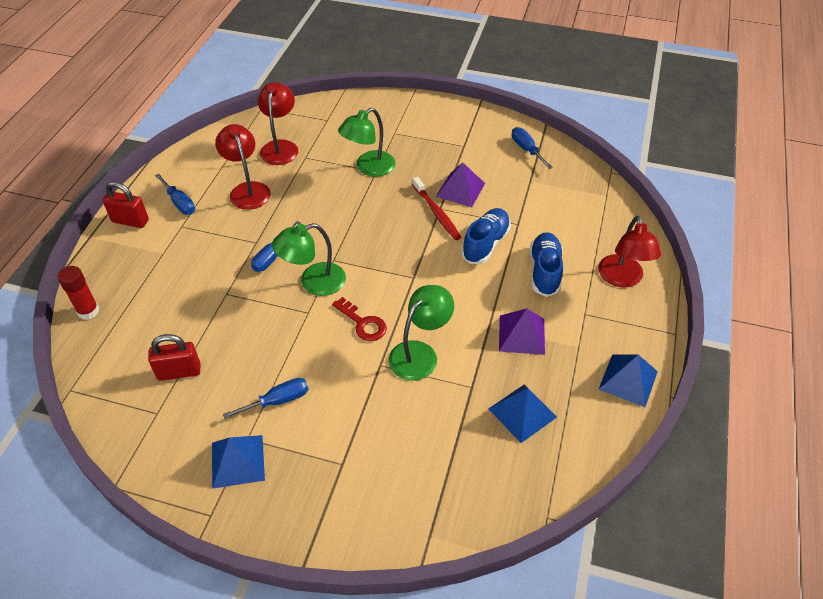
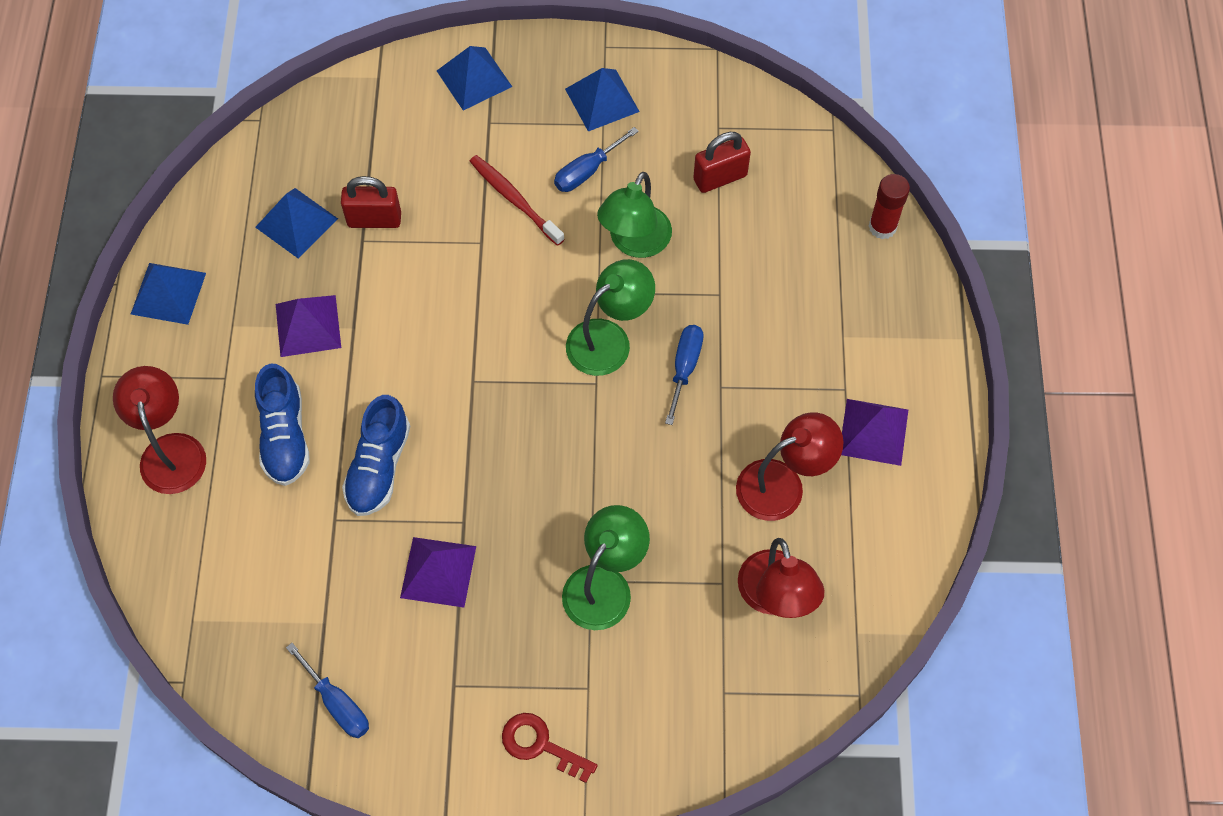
camera: 165 degrees right, 15 degrees up
(130, 221) = (925, 379): red padlock -> red padlock (374, 220)
(179, 203) = (873, 431): blue screwdriver -> purple pyramid
(247, 190) = (783, 484): red lamp -> red lamp turned 75 degrees counterclockwise
(341, 511) = (474, 78): none -> blue pyramid
(363, 323) = (520, 293): red key -> red key (541, 745)
(420, 353) = (435, 268): green lamp -> green lamp (634, 243)
(436, 213) = (466, 510): red toothbrush -> red toothbrush (514, 199)

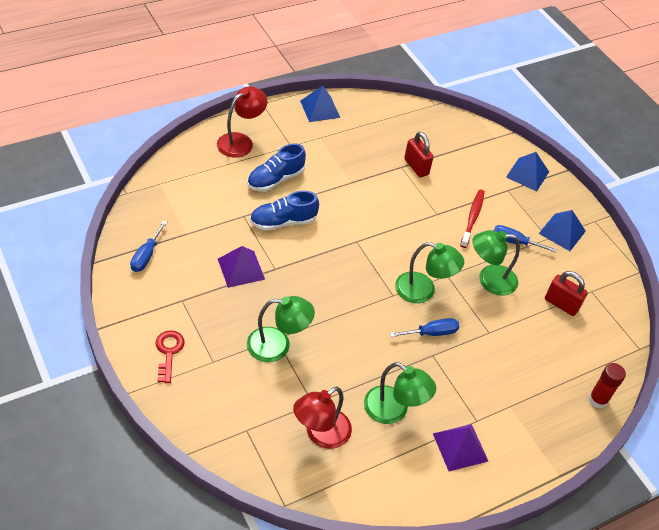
camera: 55 degrees right, 15 degrees down
(296, 223) = (391, 139): blue pyramid -> none
(308, 325) = (340, 165): purple pyramid -> none
(783, 484) = (393, 411): red lamp -> green lamp

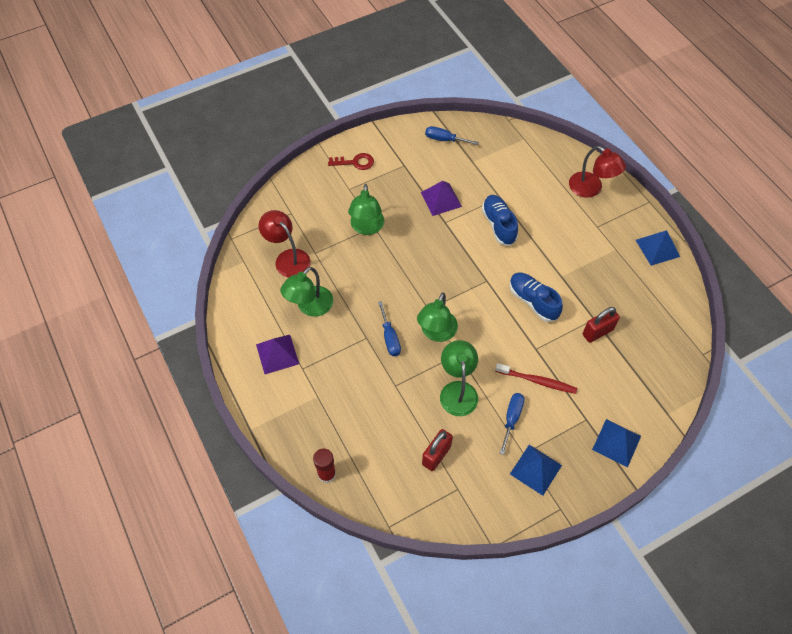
camera: 95 degrees right, 10 degrees up
(275, 179) = (549, 217): blue shoe -> blue shoe (533, 301)

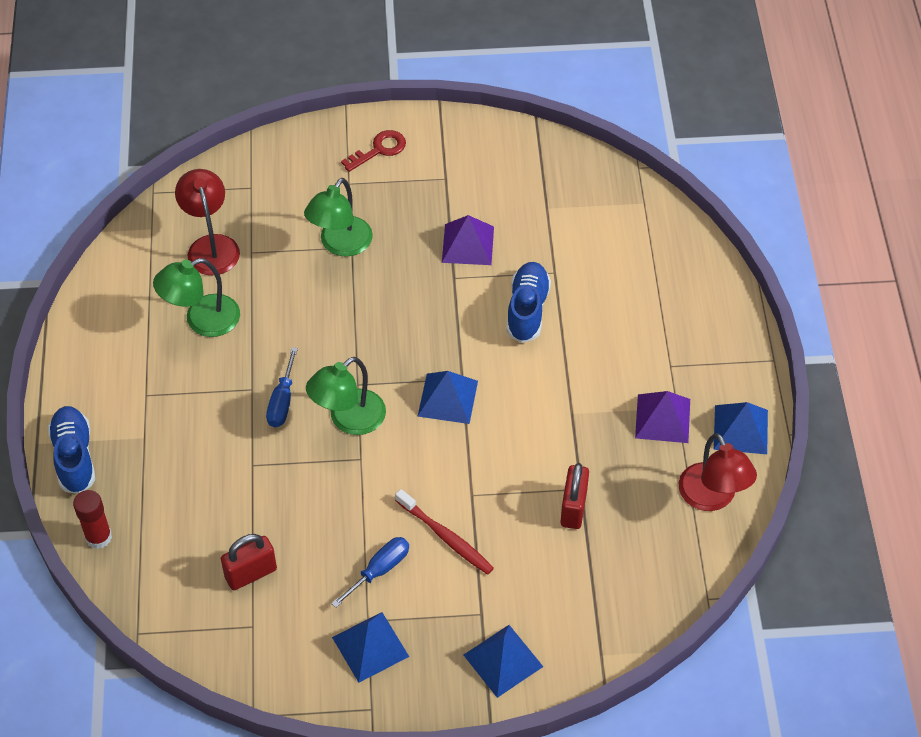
camera: 25 degrees right, 5 degrees down
(277, 354) = (124, 364): purple pyramid -> purple pyramid (662, 418)
(355, 162) = (379, 150): red key -> red key turned 60 degrees counterclockwise
(444, 139) = (526, 163): blue screwdriver -> none
(457, 390) = (330, 505): green lamp -> none
(486, 296) = (447, 398): none -> blue pyramid
(533, 301) = (508, 431): blue shoe -> blue shoe (74, 457)
(591, 189) = (697, 310): red lamp -> red lamp (712, 498)
(597, 332) = (573, 508): red padlock -> red padlock turned 75 degrees counterclockwise

